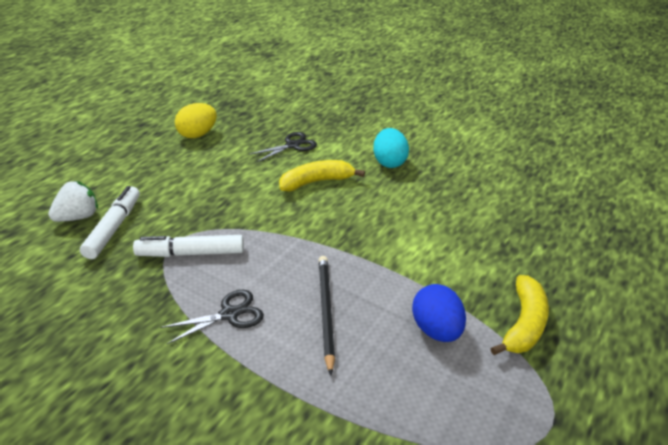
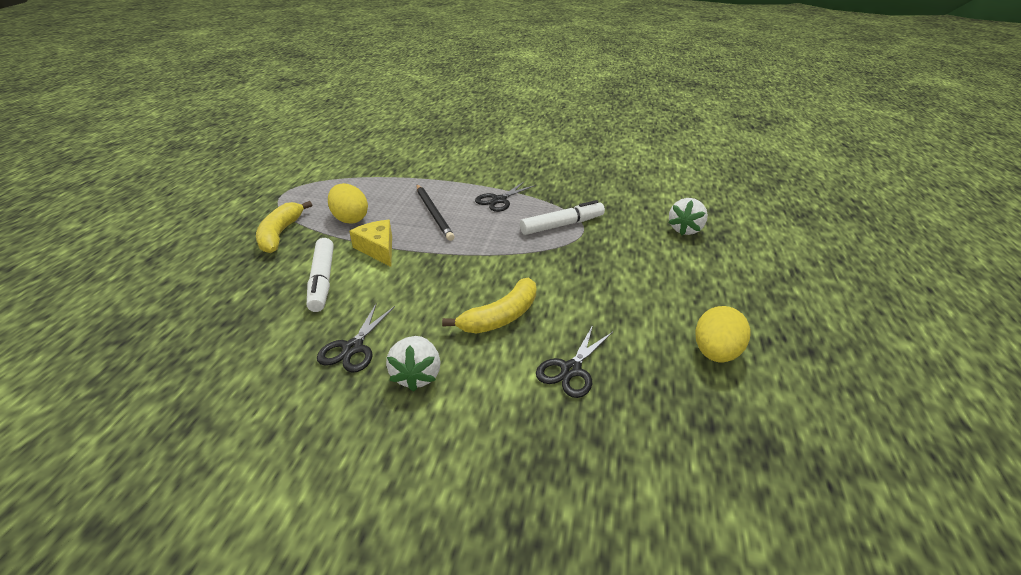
camera: 160 degrees right, 0 degrees up
(113, 228) = (644, 228): white marker -> white marker (322, 280)
(389, 162) = (417, 375): turquoise egg -> white strawberry
(404, 271) = (378, 249): none -> yellow cheese
(431, 186) = (353, 348): none -> black scissors
(436, 330) = (350, 219): blue egg -> yellow egg

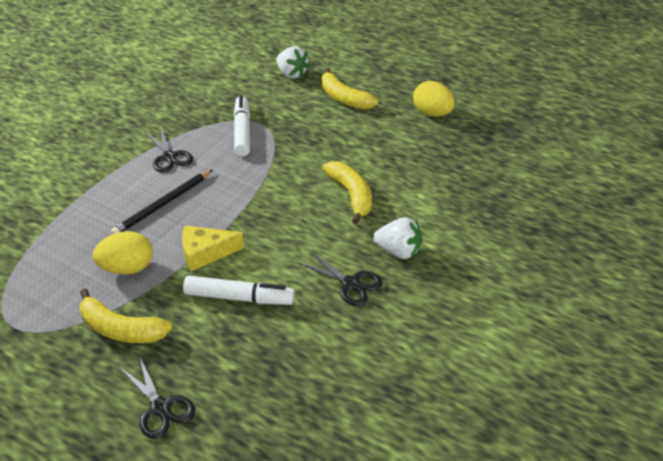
camera: 70 degrees left, 5 degrees up
(434, 213) = (163, 205): black pencil -> black pencil turned 135 degrees clockwise
(571, 370) = (423, 176): black scissors -> black scissors (160, 408)
(676, 272) = (343, 98): none -> yellow banana

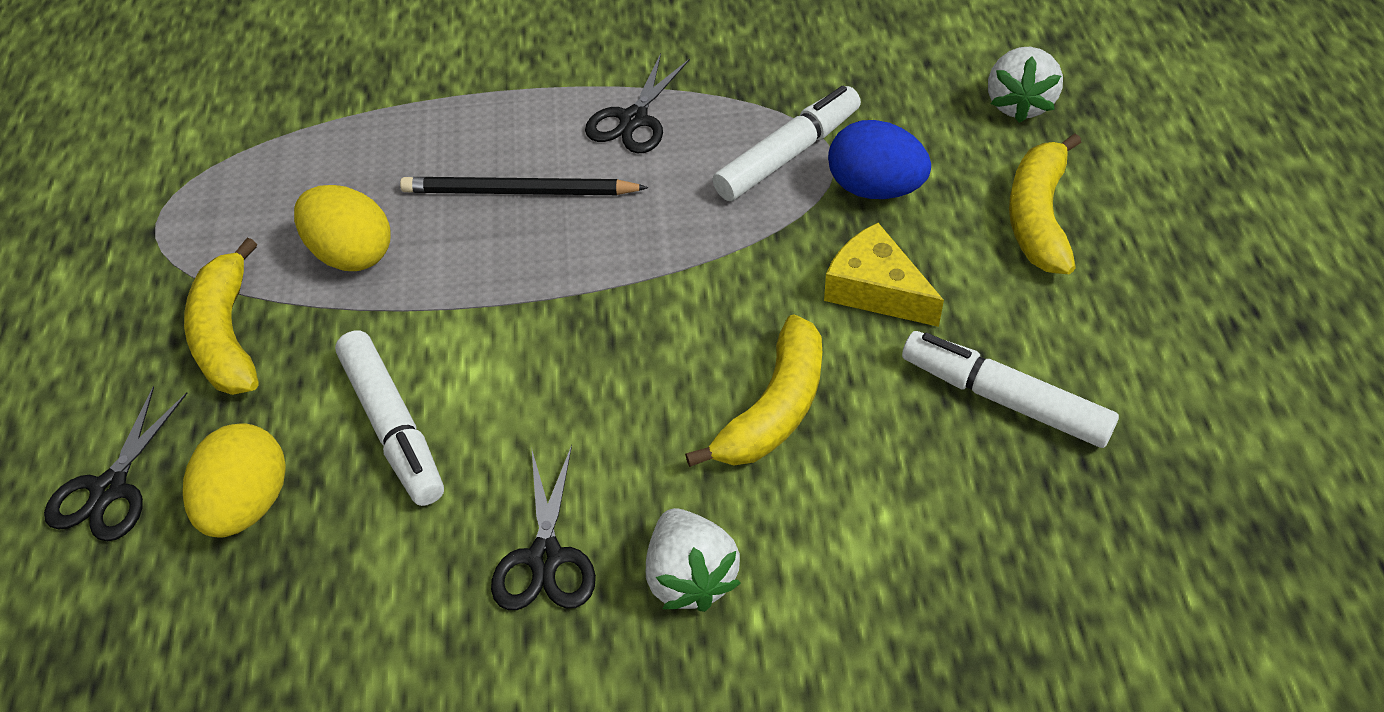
camera: 55 degrees right, 10 degrees up
(205, 253) = (456, 317): yellow cheese -> yellow cheese (875, 290)
(285, 122) = (875, 188): none -> blue egg
(406, 146) = (1005, 399): none -> white marker
(432, 113) = (1157, 376): yellow egg -> yellow egg (248, 503)

